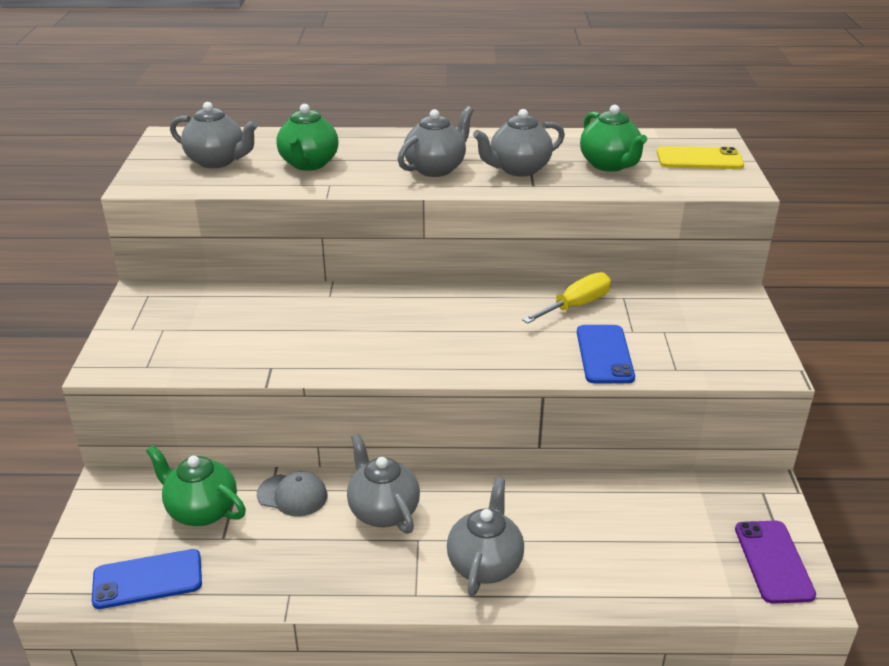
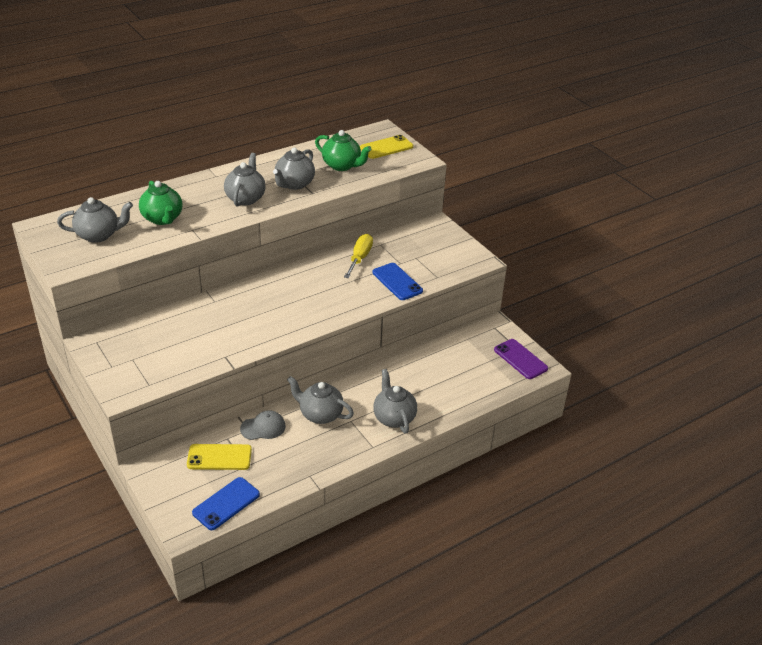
camera: 35 degrees left, 5 degrees up
(201, 510) = (219, 457): green teapot -> yellow phone

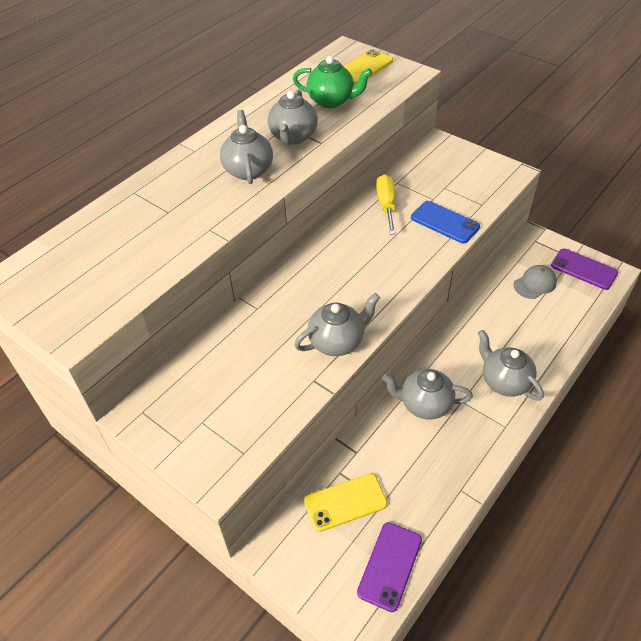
camera: 15 degrees left, 10 degrees up
(98, 235) = (93, 271): grey teapot -> grey teapot (337, 341)
(162, 219) = (163, 225): green teapot -> none
(226, 504) = (390, 566): blue phone -> purple phone
(263, 427) = (372, 443): grey cap -> grey cap (535, 283)

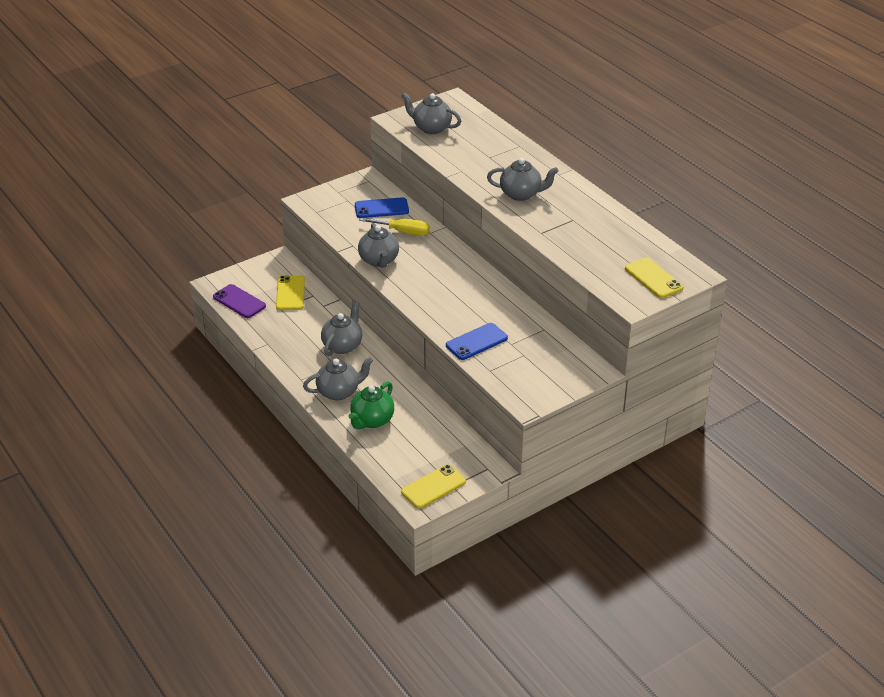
camera: 105 degrees right, 10 degrees down
(214, 374) = (381, 208): none -> blue phone
(293, 137) = (555, 220): grey teapot -> grey teapot (431, 128)
(331, 101) = (602, 249): green teapot -> green teapot (372, 420)
(386, 205) = (515, 315): yellow screwdriver -> yellow screwdriver (403, 232)
(535, 283) = (431, 447): grey cap -> none
(583, 269) = (433, 487): purple phone -> yellow phone

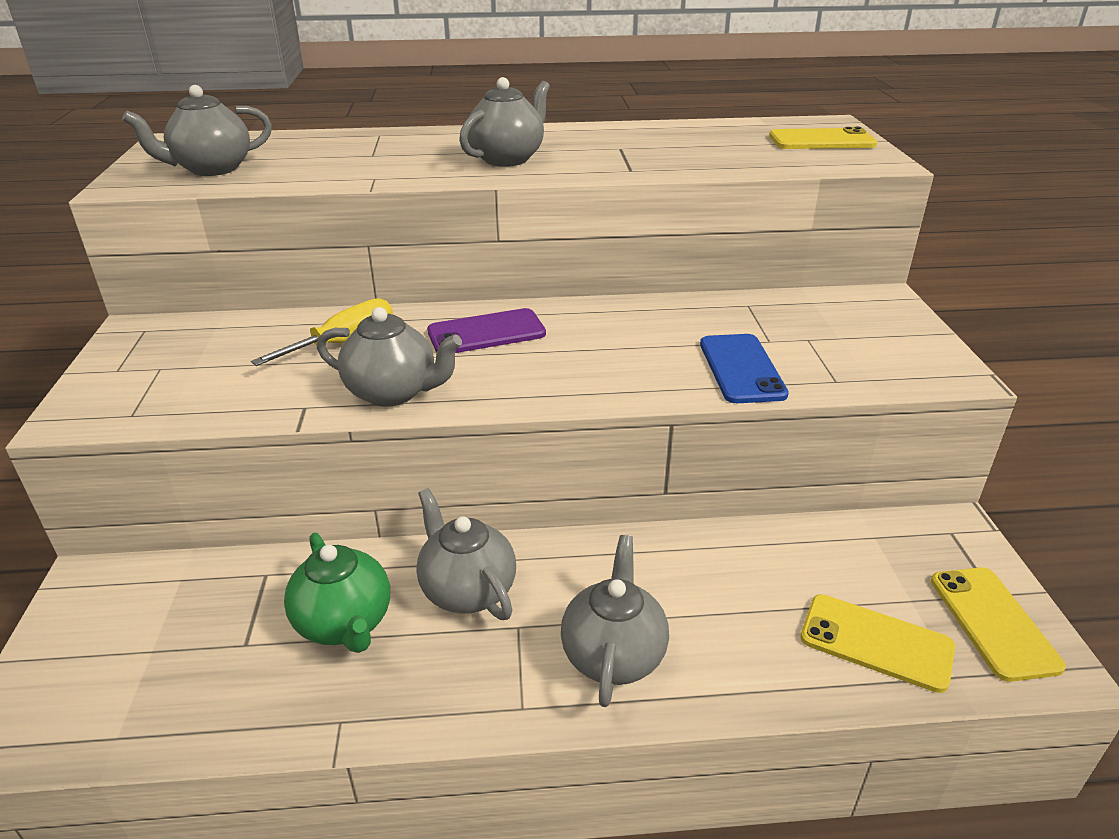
camera: 60 degrees left, 5 degrees down
(239, 301) = (131, 715): purple phone -> purple phone (486, 333)
(290, 293) = (216, 607): yellow phone -> yellow phone (876, 642)
(372, 420) = (740, 637): green teapot -> green teapot (345, 624)
(381, 208) = (244, 342): blue phone -> none

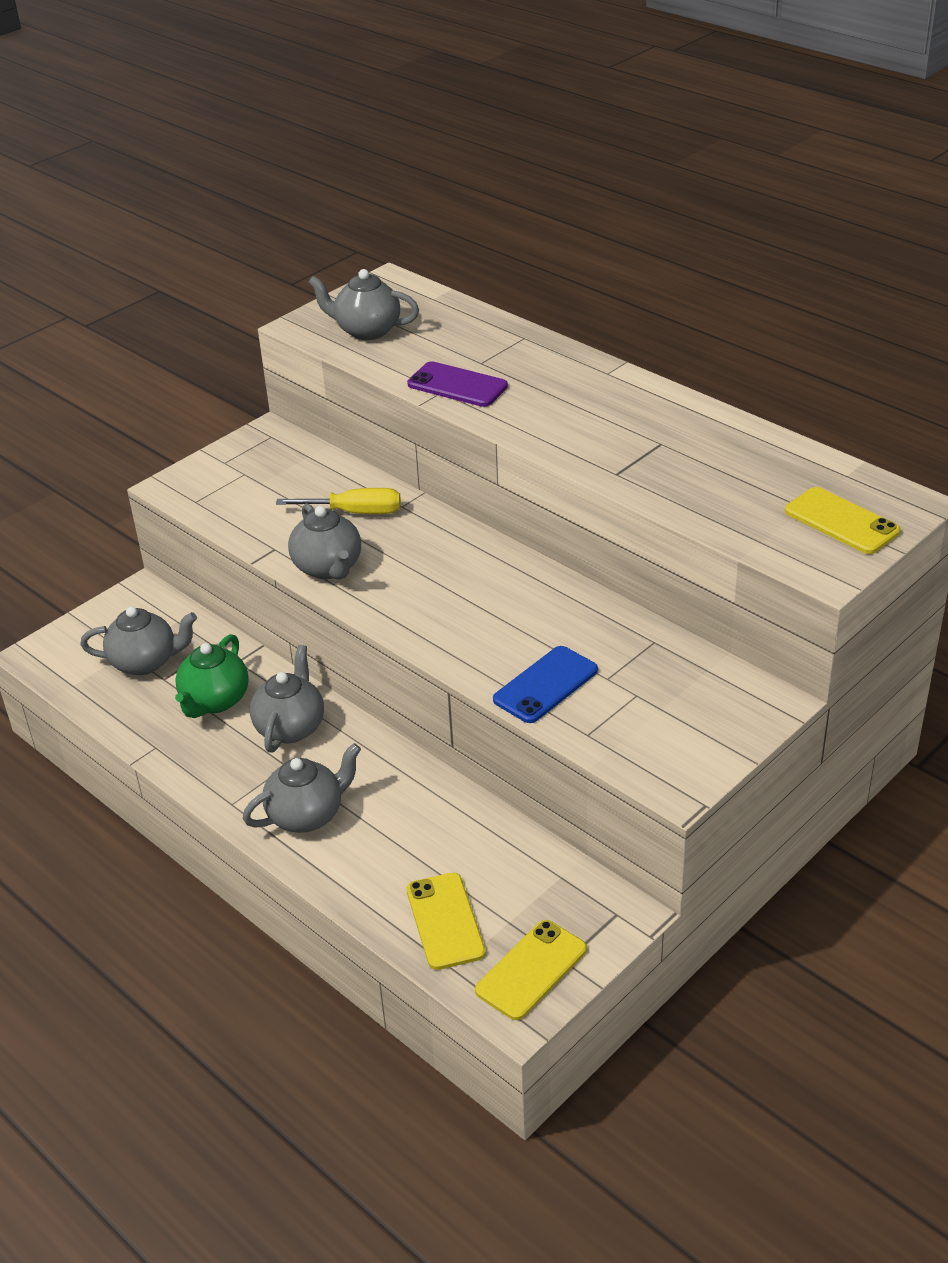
camera: 50 degrees right, 5 degrees up
(486, 333) = (443, 555): purple phone -> purple phone (457, 385)
(507, 159) = (557, 414): grey teapot -> grey teapot (145, 662)

